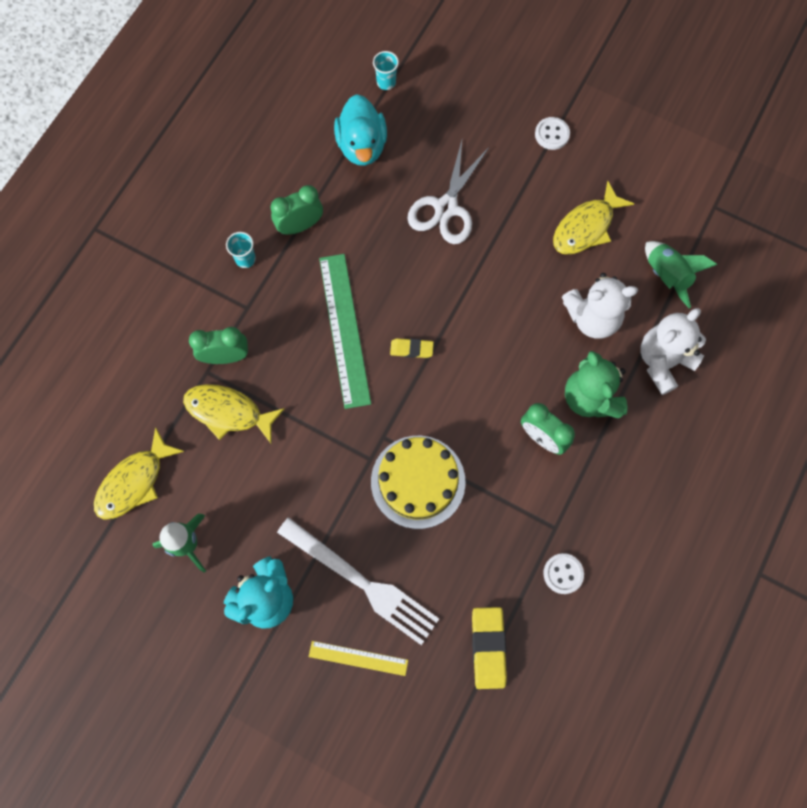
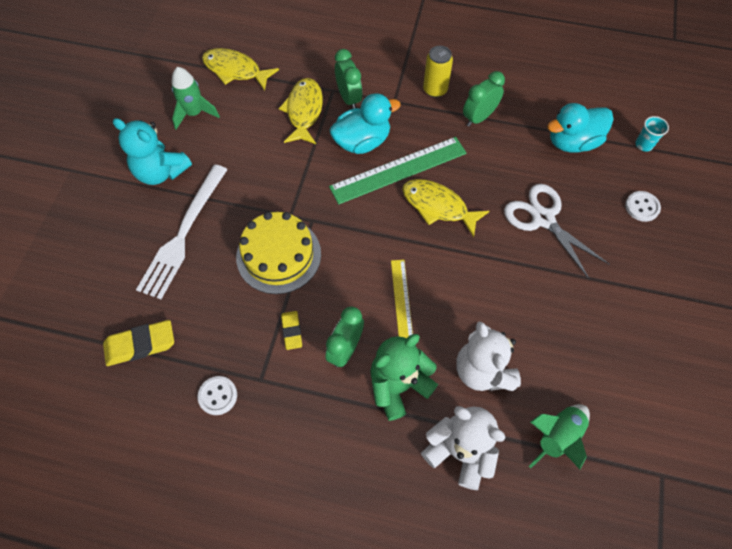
camera: 75 degrees right, 10 degrees down
(245, 259) = (435, 90): turquoise cup -> yellow can
(294, 358) = (362, 142): none -> turquoise duck
(300, 226) = (479, 117): green clock -> green clock turned 90 degrees counterclockwise
(358, 658) = (120, 246): yellow ruler -> yellow ruler (401, 298)
(411, 349) = (397, 223): yellow eraser -> yellow eraser (292, 331)
(446, 208) = (543, 218): white scissors -> white scissors turned 45 degrees clockwise
(552, 134) = (663, 291): white button -> white button (642, 207)
(586, 227) = (577, 344): yellow fish -> yellow fish (438, 206)

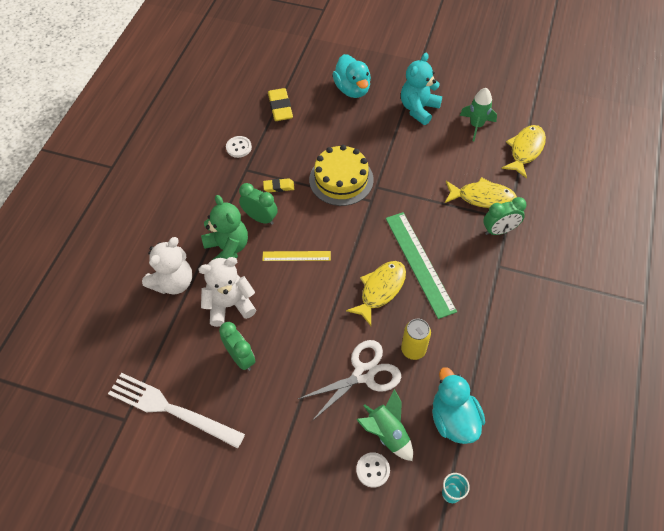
camera: 95 degrees right, 5 degrees down
(183, 233) = (363, 124): white fork -> white fork (171, 409)
(362, 142) = (450, 238): turquoise duck -> turquoise duck (352, 89)
(435, 90) = (515, 301): yellow can -> yellow can (413, 349)
(479, 117) = (481, 335): green clock -> green clock (240, 358)
(557, 436) = (169, 349): green rocket -> green rocket (387, 433)

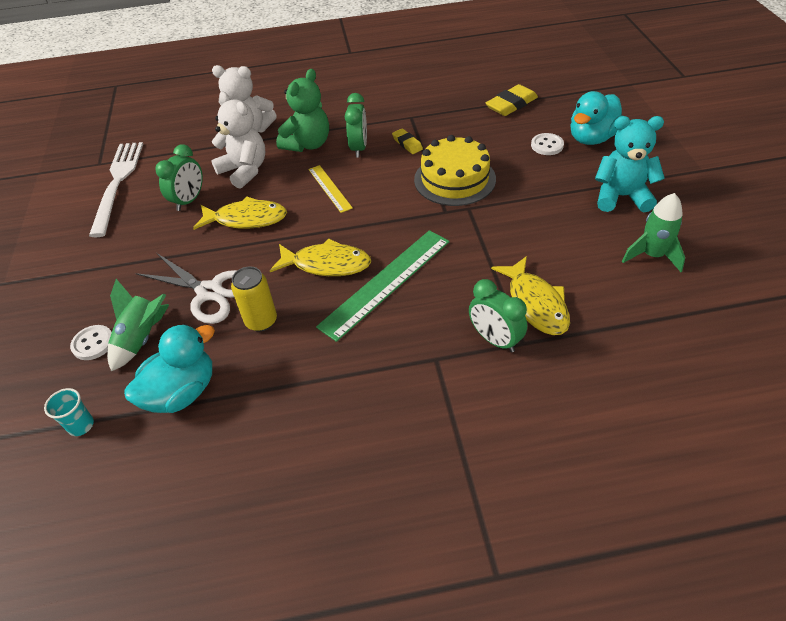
camera: 65 degrees right, 10 degrees down
(239, 147) = (434, 102): white button -> white button (547, 145)
(525, 150) = (663, 319): yellow fish -> yellow fish (246, 219)

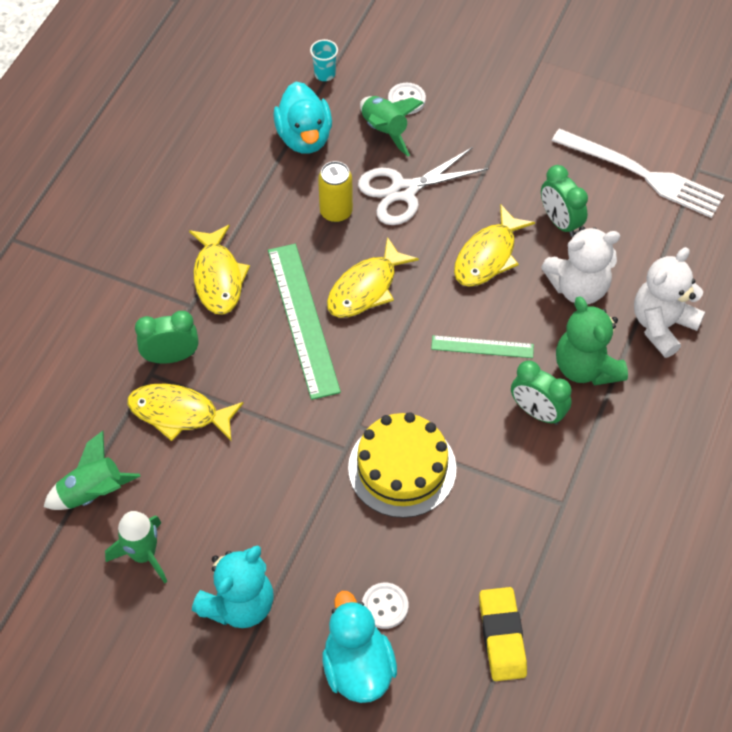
camera: 120 degrees right, 10 degrees up
(330, 188) = (482, 347): yellow ruler -> green ruler
(392, 358) = (218, 278): none -> yellow fish
(407, 144) = (507, 464): yellow eraser -> none
(650, 311) = (92, 492): none -> green rocket

